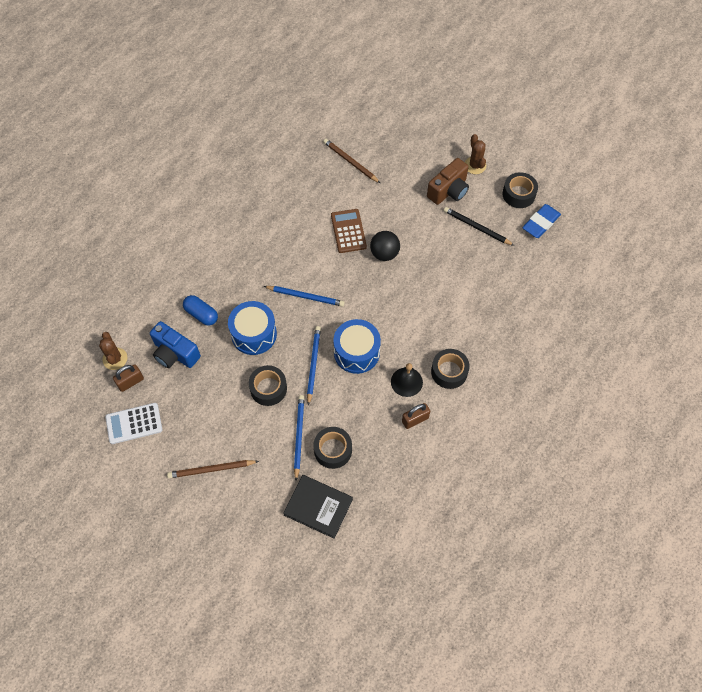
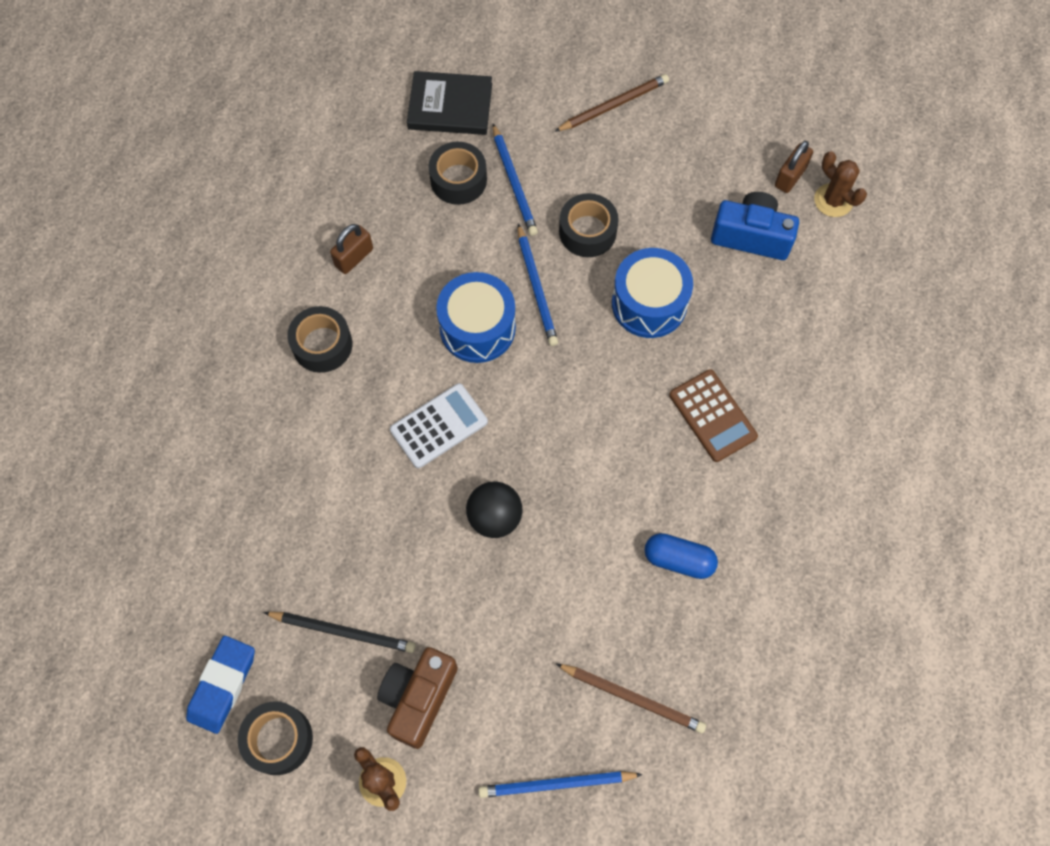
camera: 160 degrees right, 5 degrees up
(134, 423) = (751, 127): white calculator -> white calculator (439, 426)
(201, 314) = (746, 307): blue capsule -> blue capsule (678, 560)
(305, 296) = (596, 392): blue pencil -> blue pencil (556, 784)
(348, 231) = (575, 540): brown calculator -> brown calculator (712, 416)
(406, 382) = (384, 308): black bell -> none

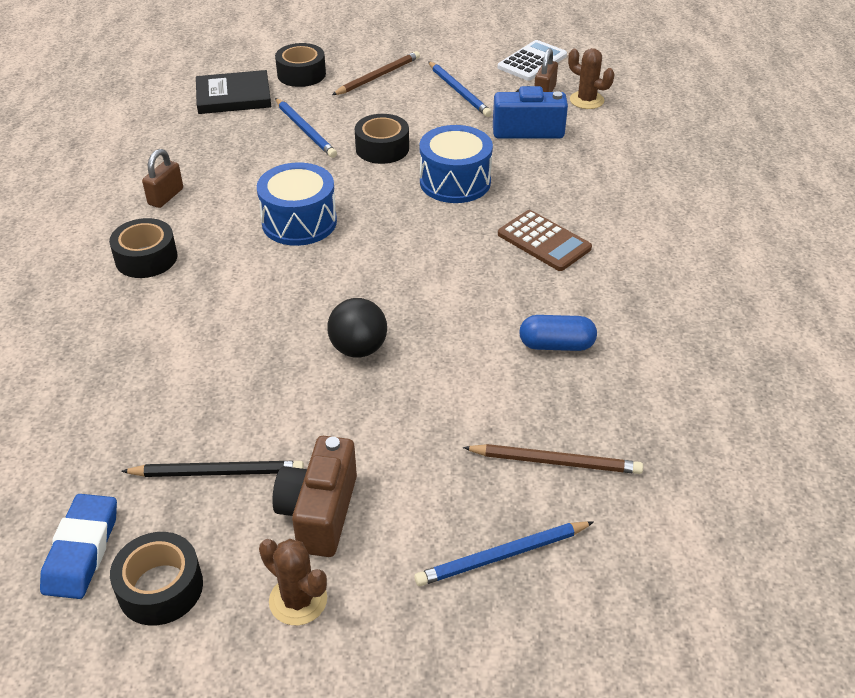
camera: 15 degrees left, 25 degrees down
(439, 426) = (280, 293): white calculator -> white calculator (532, 61)
(458, 180) = (253, 136): black tape -> black tape (301, 74)
(537, 288) = (347, 188): blue pencil -> blue pencil (459, 91)

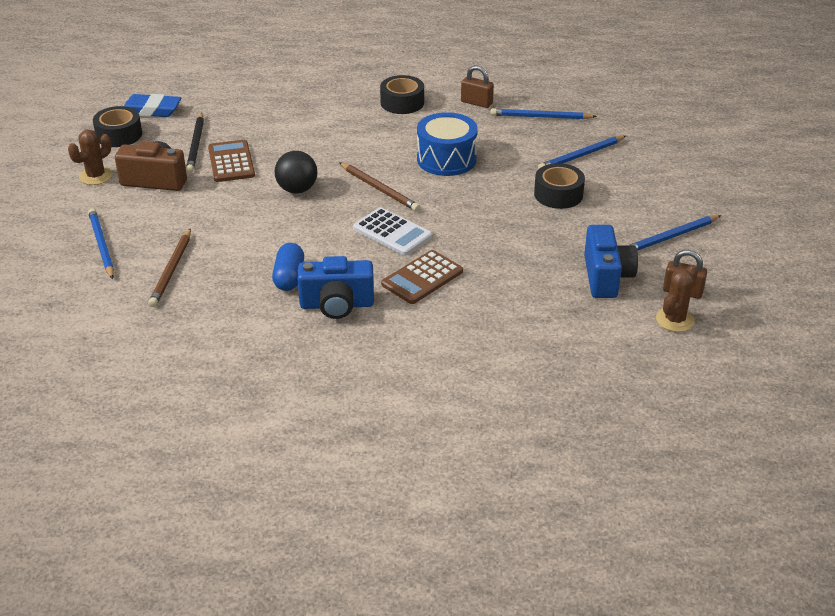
camera: 90 degrees right, 5 degrees down
(214, 152) = (540, 117): none -> blue pencil
(233, 96) = (629, 119): black book -> none
(276, 424) = (231, 162): none -> brown calculator
(301, 74) = (678, 149): black tape -> none
(378, 76) = (687, 190): brown pencil -> brown pencil (379, 189)
(455, 182) = (509, 232): blue drum -> none
(532, 61) = (750, 286): white calculator -> white calculator (392, 232)
(603, 303) = (337, 305): none -> blue camera

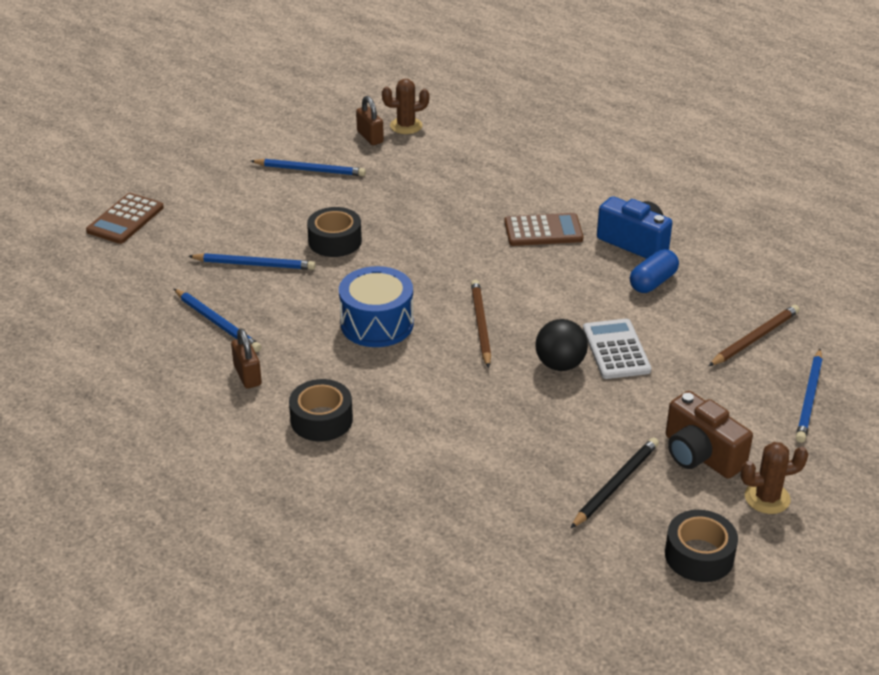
camera: 140 degrees left, 0 degrees up
(151, 110) = (627, 581): blue eraser -> none
(231, 162) = (596, 436): brown calculator -> brown calculator (125, 219)
(392, 232) = (521, 278): white calculator -> white calculator (616, 350)
(606, 277) = (405, 168): blue camera -> none

